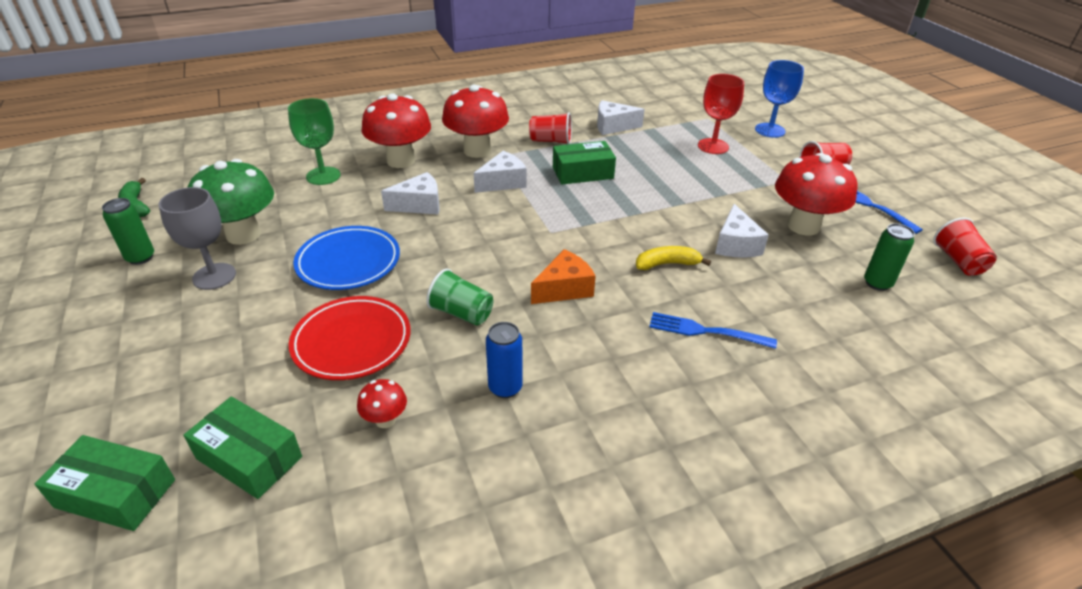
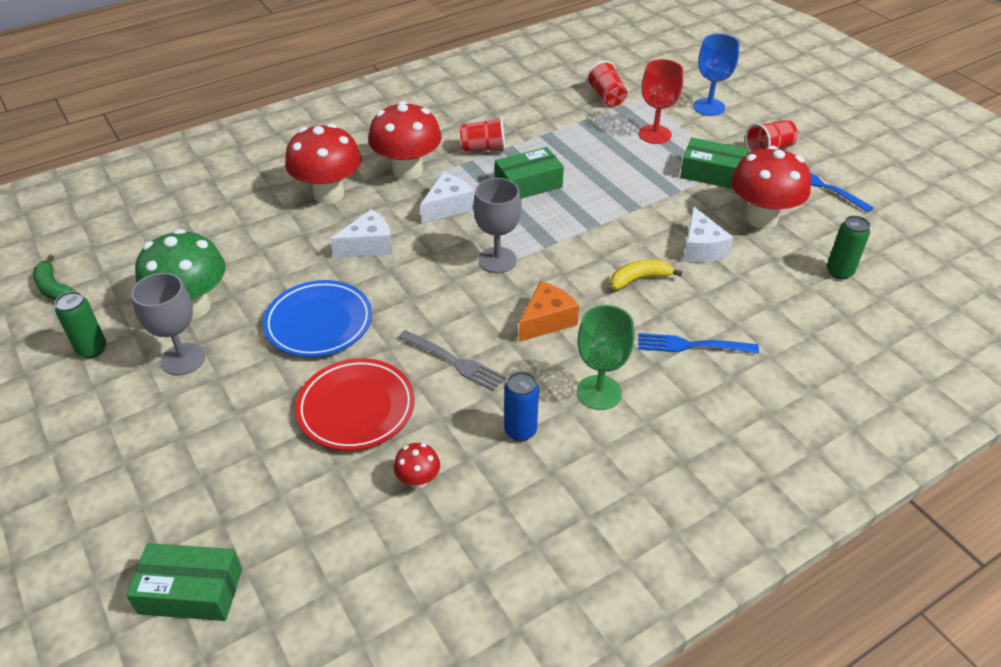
camera: 10 degrees left, 5 degrees up
(249, 458) = (303, 537): green box -> green box (711, 173)
(323, 176) = (250, 224): green goblet -> green goblet (599, 392)
(461, 313) = (454, 361): green cup -> grey fork
(533, 231) = (497, 260): none -> grey goblet
(613, 126) = (545, 122): white cheese -> none
(958, 261) = (909, 237): red cup -> red cup (606, 97)

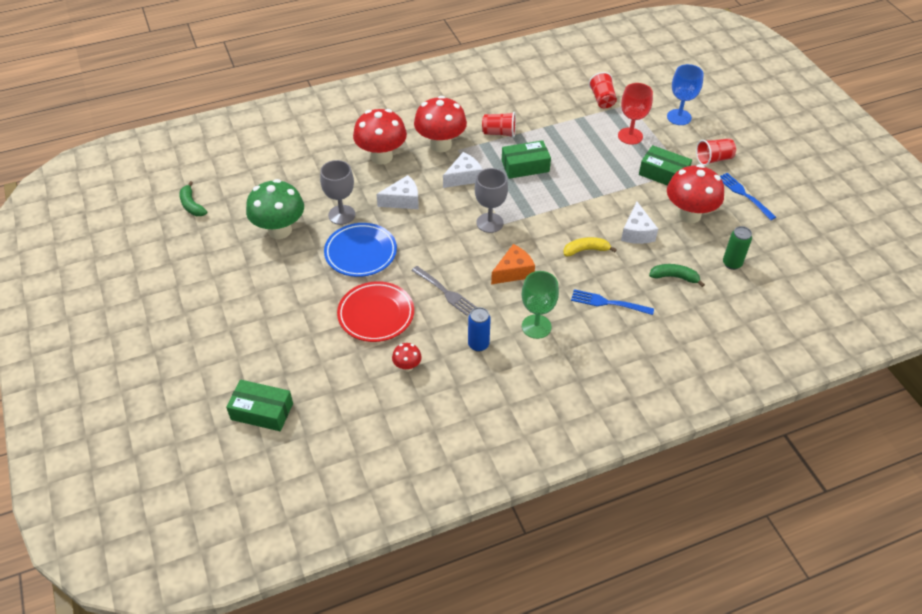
camera: 10 degrees right, 5 degrees up
(92, 349) = (213, 251): green can -> none
(183, 359) = (270, 266): grey goblet -> grey goblet (341, 215)
(770, 299) = (674, 277): none -> green banana

